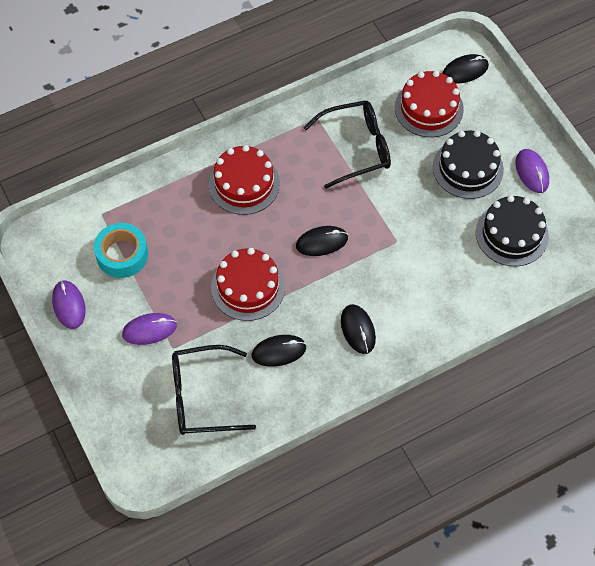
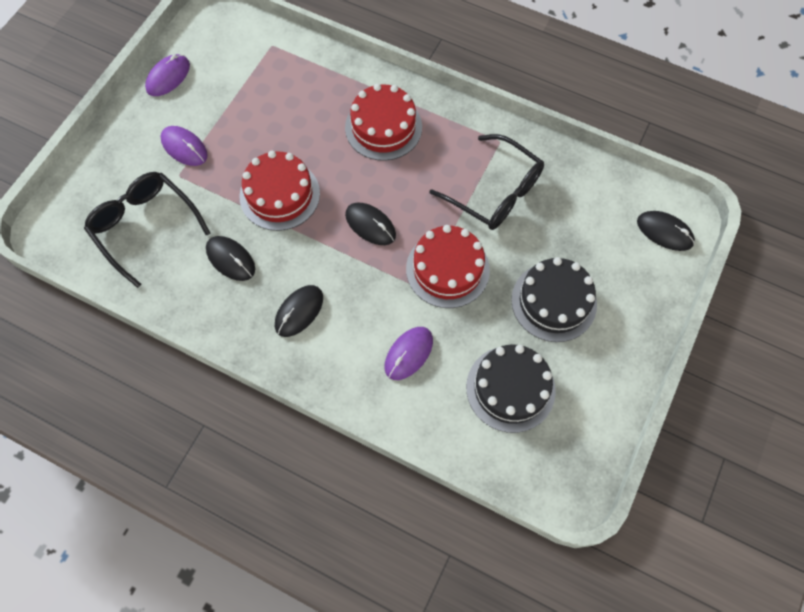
camera: 55 degrees right, 5 degrees up
(122, 255) = (243, 83): turquoise tape -> none
(429, 108) = (592, 226): red cake -> red cake (447, 269)
(532, 172) = (599, 365): purple mouse -> purple mouse (408, 354)

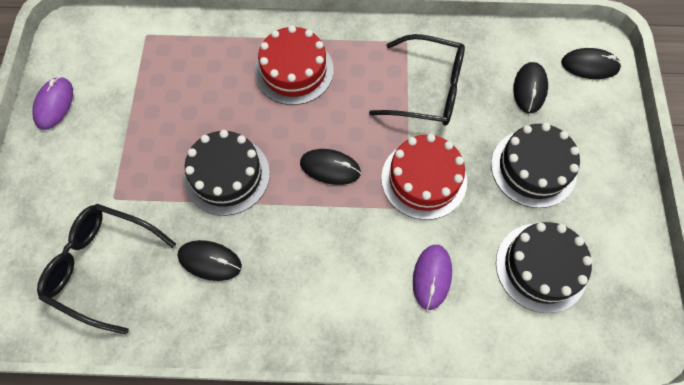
camera: 25 degrees left, 0 degrees up
(184, 147) = (105, 168): purple mouse -> none
(279, 195) = (227, 175): red cake -> black cake
(299, 311) = (305, 283): black mouse -> black mouse (529, 89)

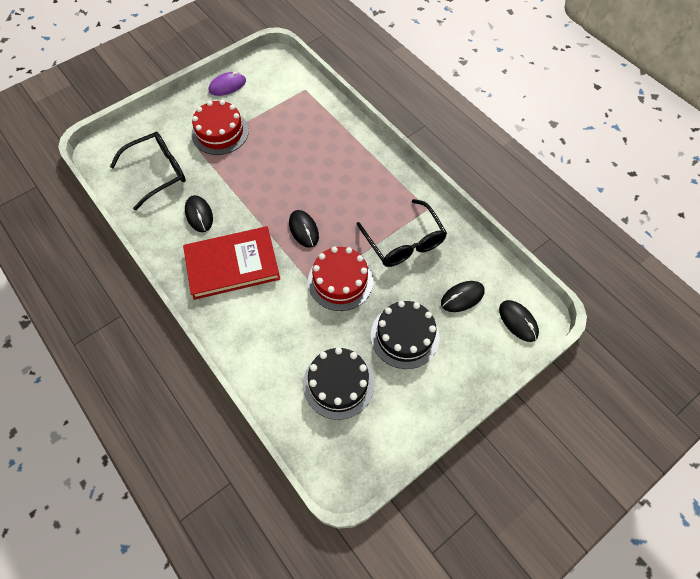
camera: 50 degrees right, 5 degrees down
(102, 266) = (158, 172): black glasses -> black glasses turned 75 degrees clockwise
(227, 175) = (255, 186): black cake -> none
(294, 70) = (349, 168): red cake -> red cake (220, 132)
(311, 271) = (232, 265): none -> red book
(432, 277) = (280, 327): purple mouse -> none

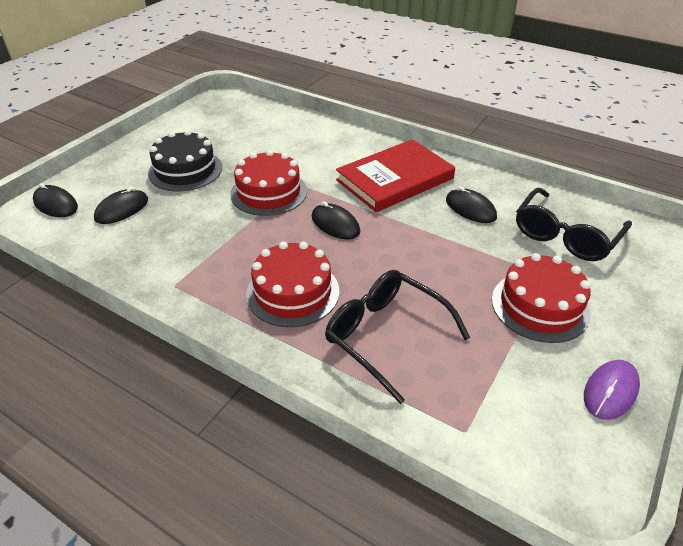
camera: 160 degrees right, 20 degrees down
(338, 384) = (242, 133): black cake -> none
(355, 182) = (293, 292): none -> red cake
(404, 242) = (201, 241): black glasses -> black glasses (385, 335)

